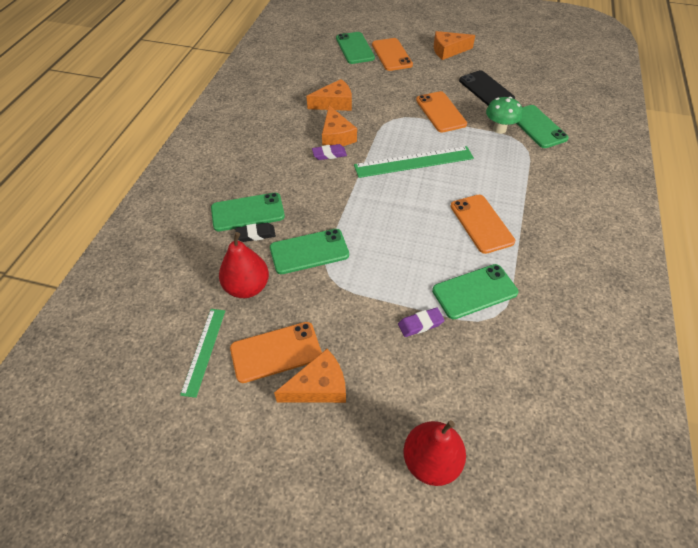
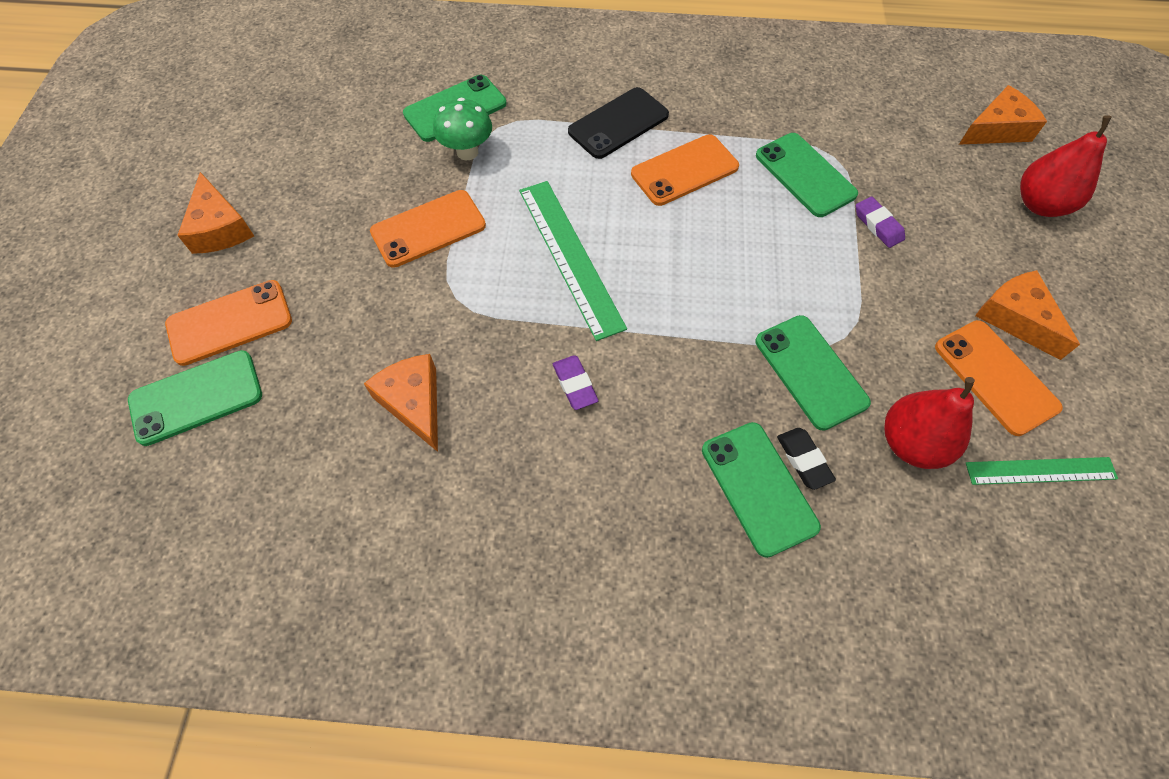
camera: 100 degrees left, 10 degrees up
(336, 136) = (520, 382): orange cheese -> orange cheese (996, 129)
(486, 89) = (356, 169): black phone -> black phone (618, 123)

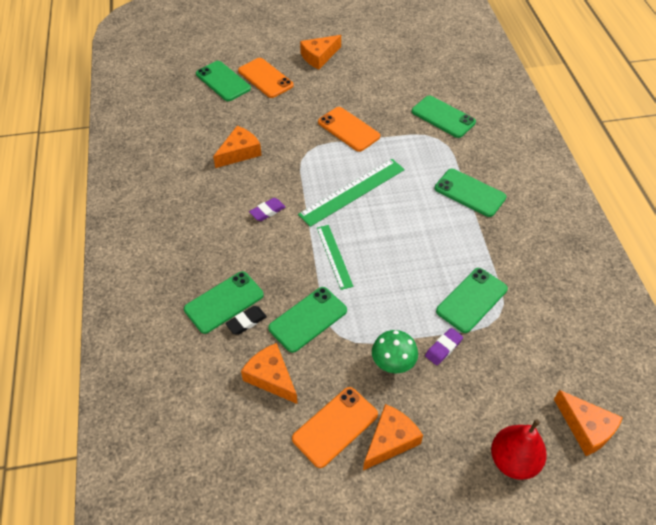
camera: 75 degrees right, 10 degrees down
(467, 152) = (411, 130): green mushroom -> green mushroom (393, 364)
(618, 123) = (470, 193): black phone -> green phone
(684, 170) = (444, 233): orange phone -> none
(911, 443) = (271, 377): red pear -> orange cheese
(1040, 470) = (269, 454): green ruler -> green ruler (334, 256)

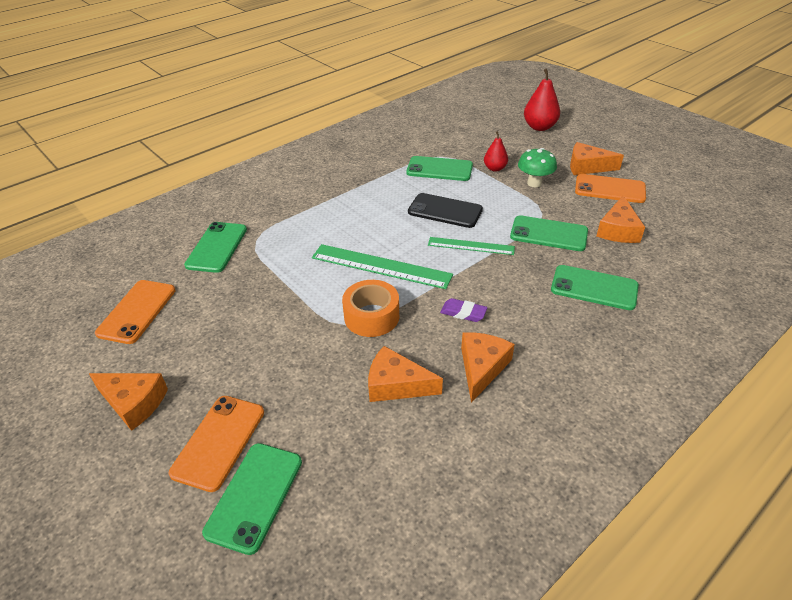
camera: 120 degrees left, 10 degrees down
(246, 322) = (593, 265): black eraser -> none
(304, 165) = (371, 316): none -> orange tape
(334, 256) = (471, 246): green ruler -> green ruler turned 60 degrees clockwise
(348, 129) = (283, 307): orange phone -> orange phone (137, 311)
(396, 266) = (445, 211): none -> black phone
(443, 348) = (495, 168): purple eraser -> red pear
(470, 193) = (322, 200): green phone -> none
(586, 428) = (488, 112): orange cheese -> orange cheese (481, 368)

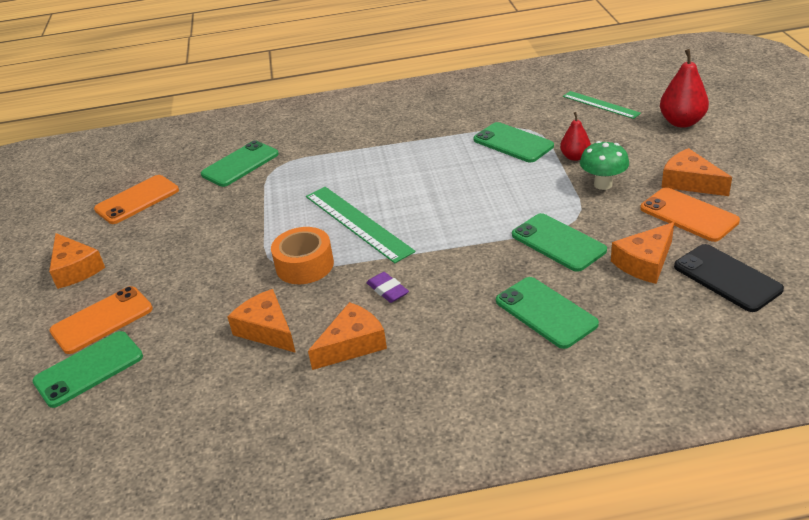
camera: 35 degrees right, 5 degrees down
(445, 211) = (473, 188): black phone -> black phone (727, 278)
(471, 246) = (462, 230): green ruler -> green ruler (600, 104)

